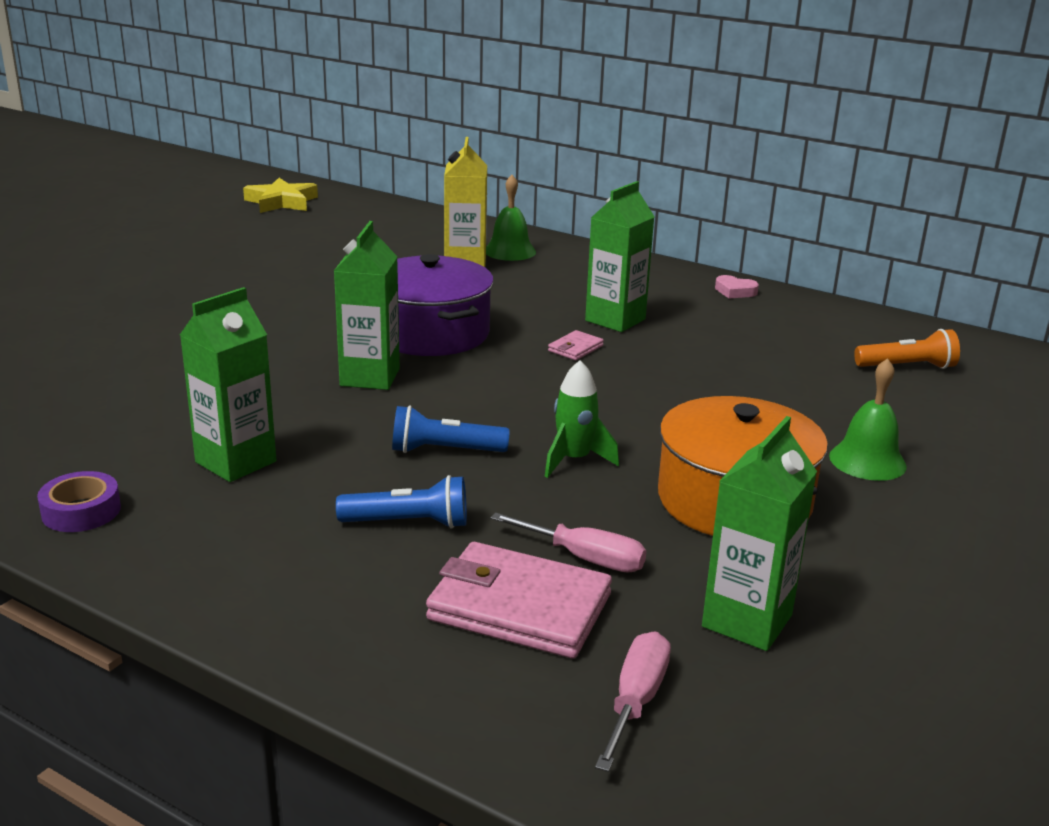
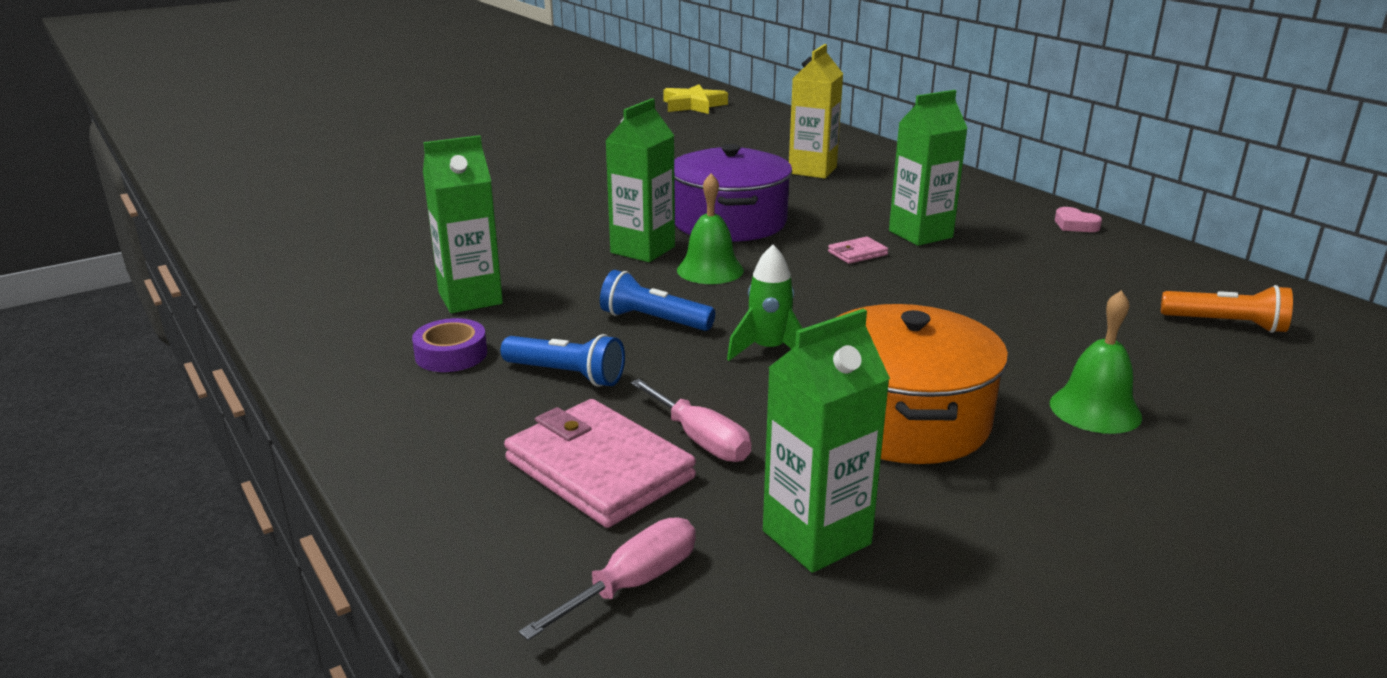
camera: 25 degrees right, 0 degrees up
(81, 511) = (321, 314): purple tape -> purple tape (451, 354)
(510, 251) = (866, 164): green bell -> green bell (710, 270)

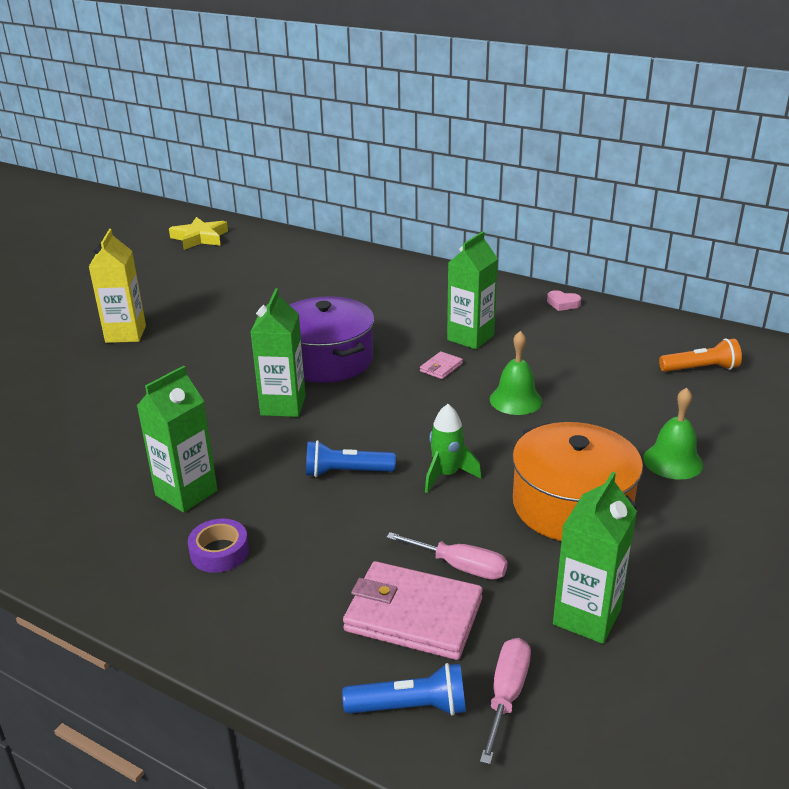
camera: 25 degrees left, 5 degrees up
(566, 375) = (323, 542): blue flashlight -> blue flashlight (410, 707)
(710, 270) = (349, 412): green bell -> green bell (515, 400)
(812, 170) = (349, 291): yellow carton -> yellow carton (126, 334)

